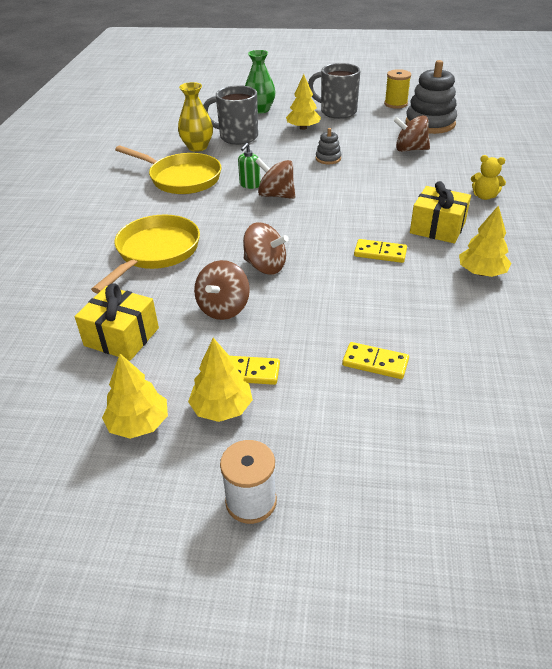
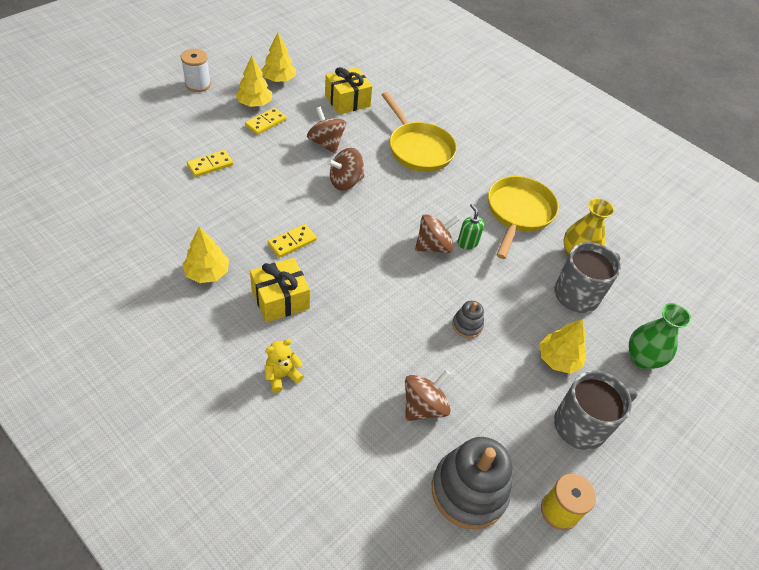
camera: 120 degrees right, 10 degrees up
(181, 178) = (518, 213): yellow pan -> yellow pan turned 135 degrees clockwise

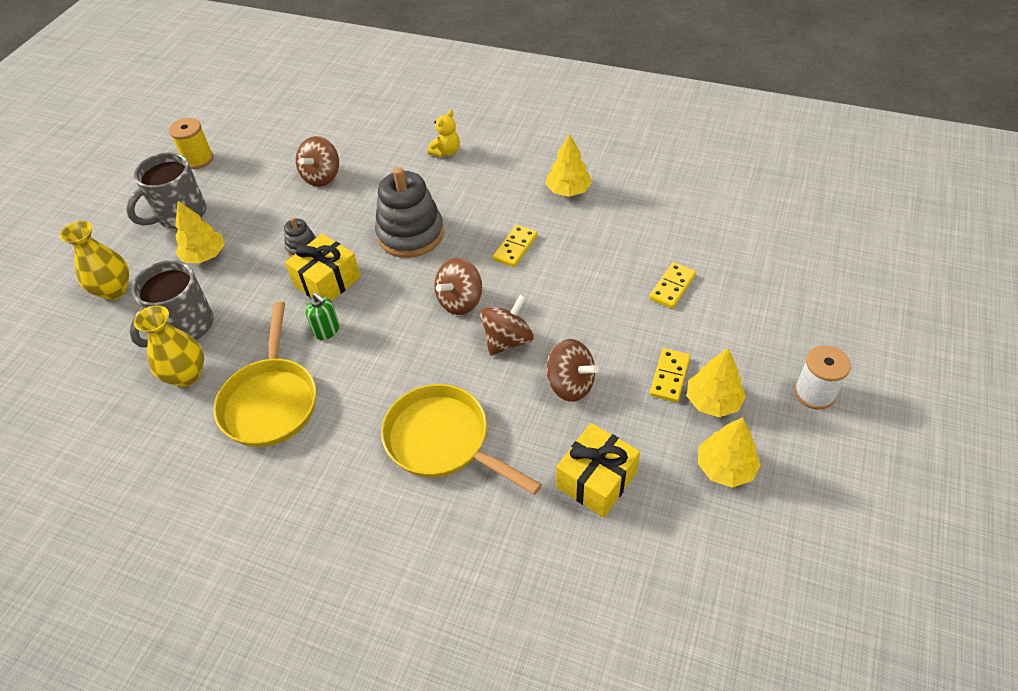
camera: 165 degrees right, 0 degrees up
(280, 299) = (487, 198): yellow gift -> yellow gift (327, 281)
(433, 246) = (365, 309): brown spinning top -> brown spinning top (460, 301)
(469, 491) = (270, 146): grey stacking toy -> grey stacking toy (410, 234)
(642, 358) = (114, 290): green vase -> yellow vase

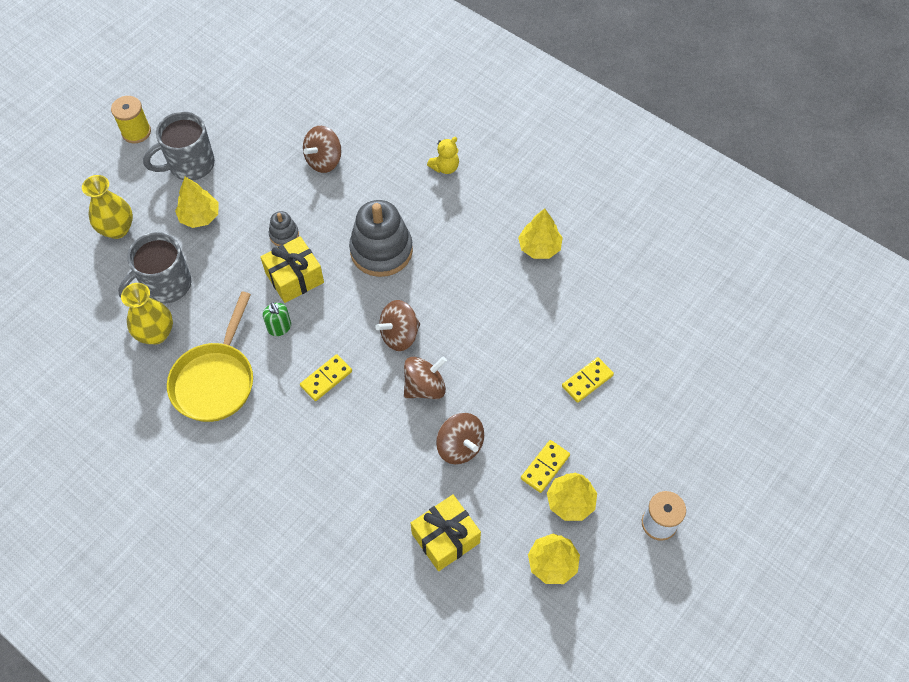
camera: 15 degrees right, 10 degrees up
(198, 159) = (221, 106): yellow spool -> yellow spool (136, 132)
(443, 441) = (339, 462): yellow pan -> none
(515, 248) = (467, 295): yellow domino -> yellow domino (326, 379)

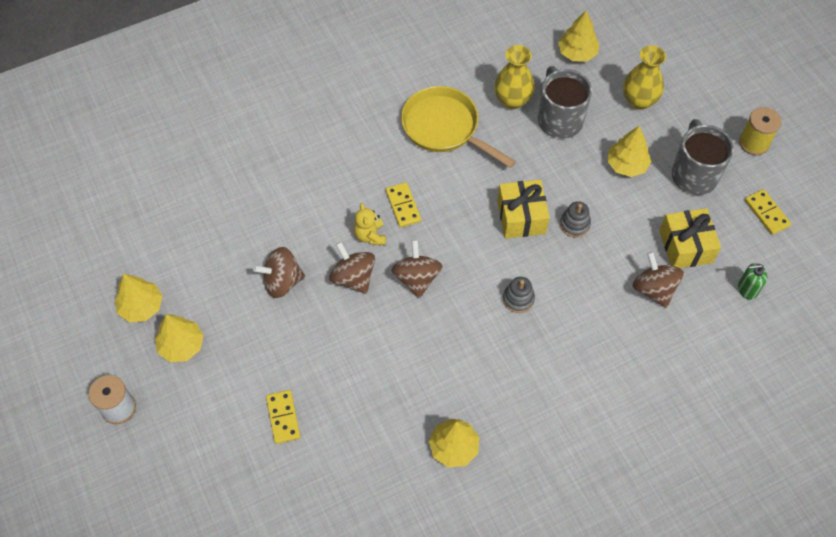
camera: 115 degrees right, 0 degrees up
(71, 298) = (577, 53): none -> yellow tree
(279, 327) = (473, 188): green soap dispenser -> green soap dispenser (747, 289)
(381, 250) = (518, 299): grey stacking toy -> grey stacking toy, size x0.48
(425, 387) = (353, 278): brown spinning top -> brown spinning top turned 150 degrees clockwise
(445, 167) = (598, 400): yellow teddy bear -> yellow teddy bear (370, 235)
(445, 538) = (211, 238): yellow gift -> yellow gift (685, 246)
(545, 467) = (224, 340): yellow domino -> yellow domino (766, 213)

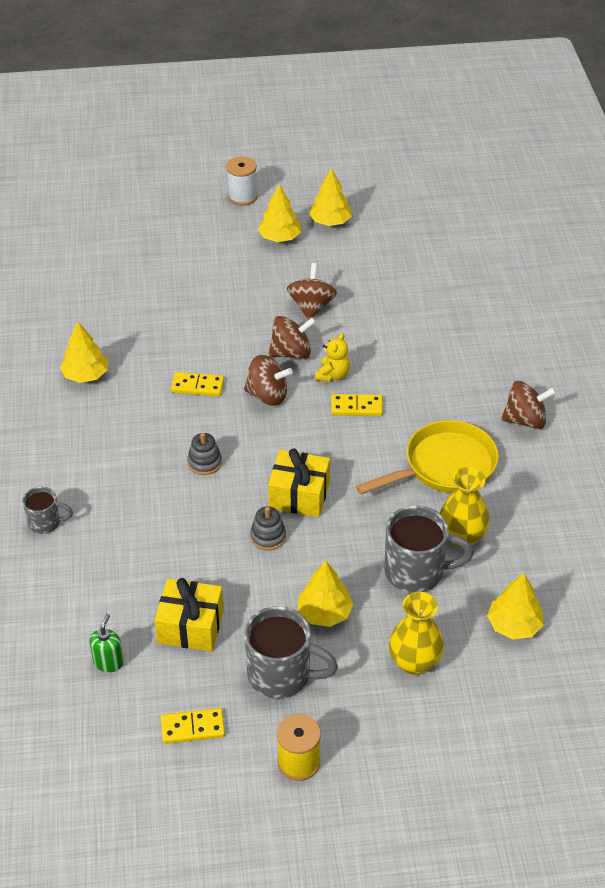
camera: 110 degrees right, 15 degrees down
(283, 417) = (178, 281): yellow domino -> yellow domino (197, 386)
(370, 235) = (332, 375): yellow teddy bear -> yellow teddy bear turned 105 degrees clockwise
(644, 397) = (46, 523): none -> grey mug
(654, 289) = (155, 576): brown spinning top -> brown spinning top (525, 420)

